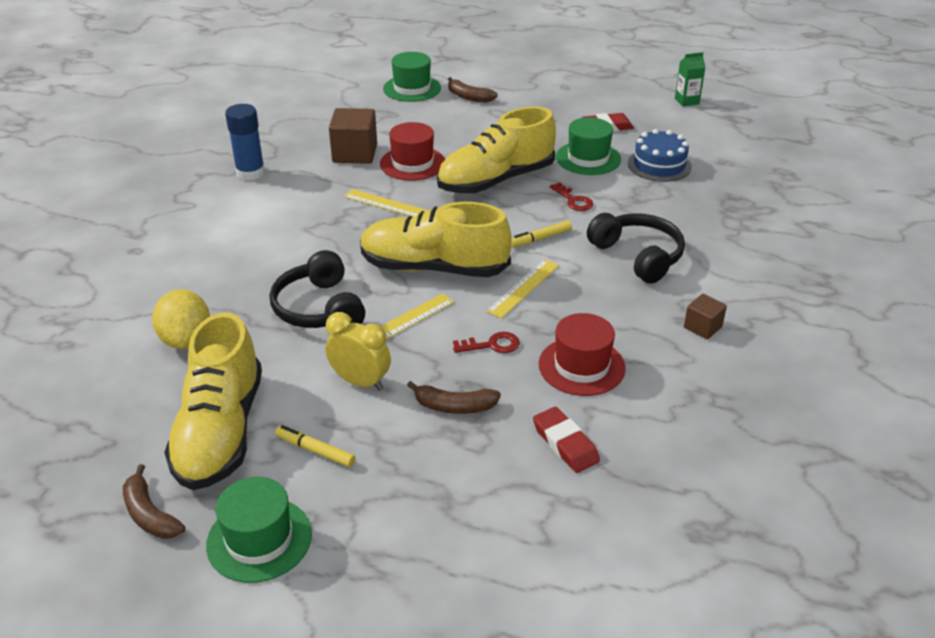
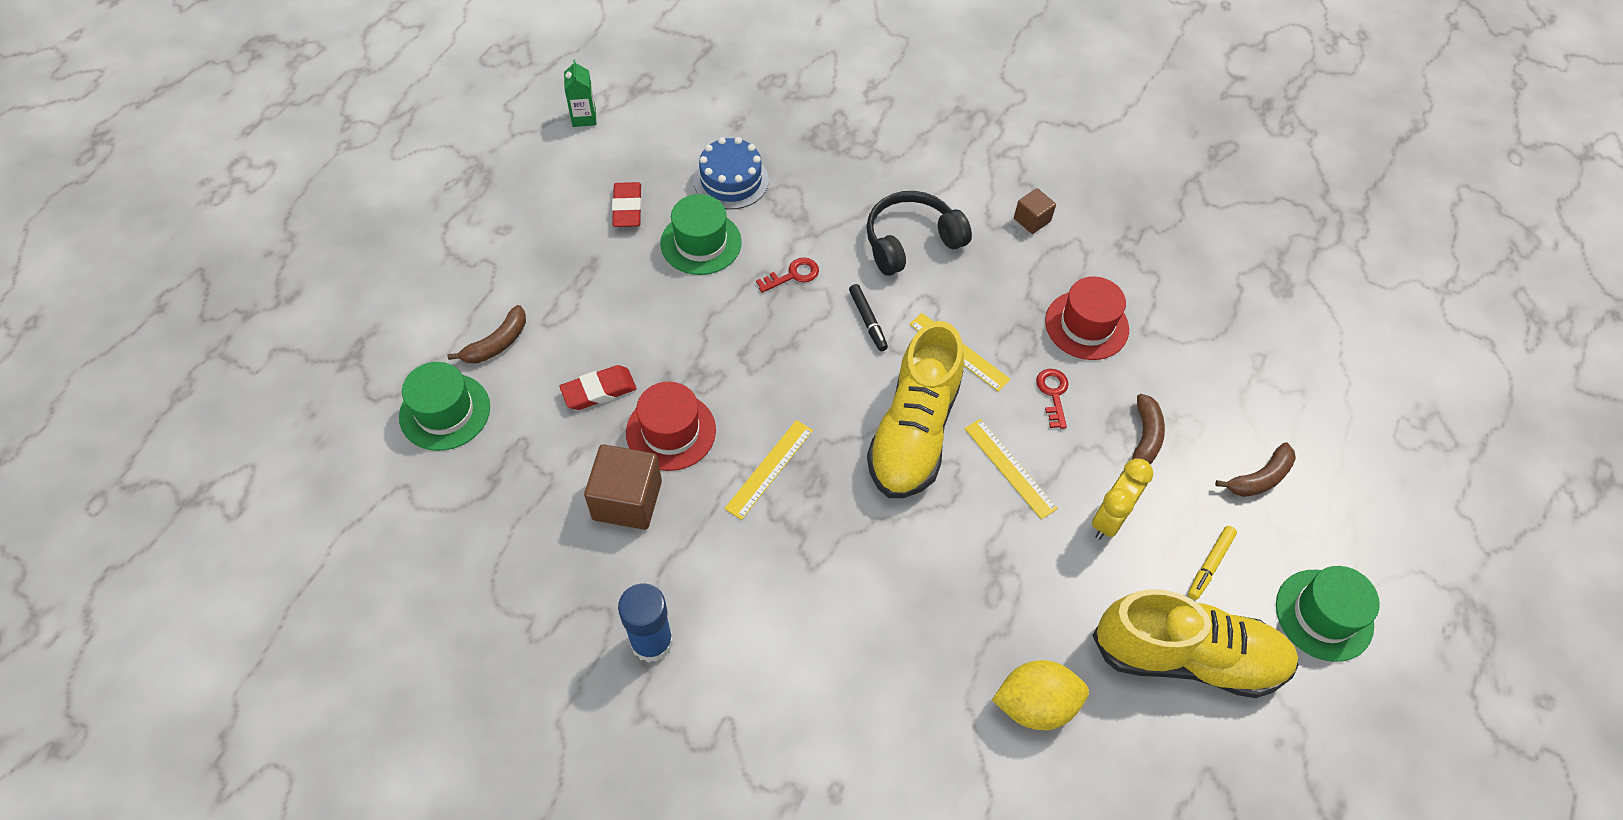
camera: 85 degrees left, 20 degrees up
(150, 514) = (1304, 718): brown banana -> brown banana (1259, 478)
(319, 308) = (983, 556): black headphones -> none
(496, 180) = (733, 344): yellow shoe -> none
(540, 238) = (868, 320): yellow marker -> black marker
(565, 443) = (1190, 358): red eraser -> red eraser (599, 391)

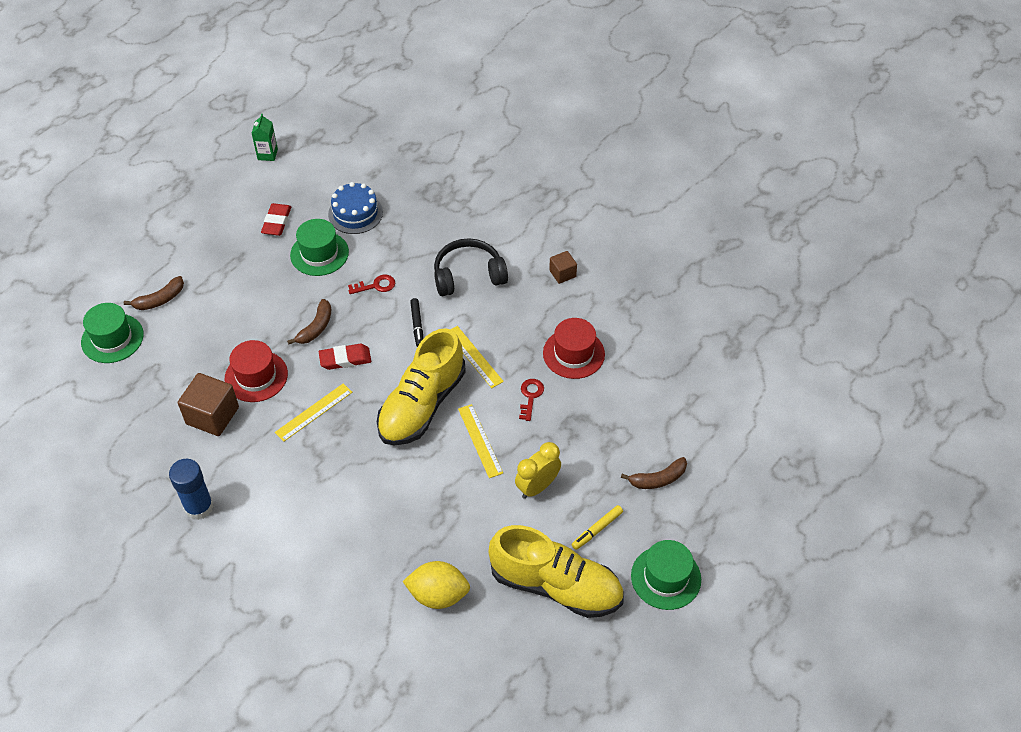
camera: 15 degrees right, 5 degrees down
(599, 391) = (217, 342): red eraser -> red eraser (345, 359)
(1144, 438) = (584, 437): brown banana -> brown banana (316, 327)

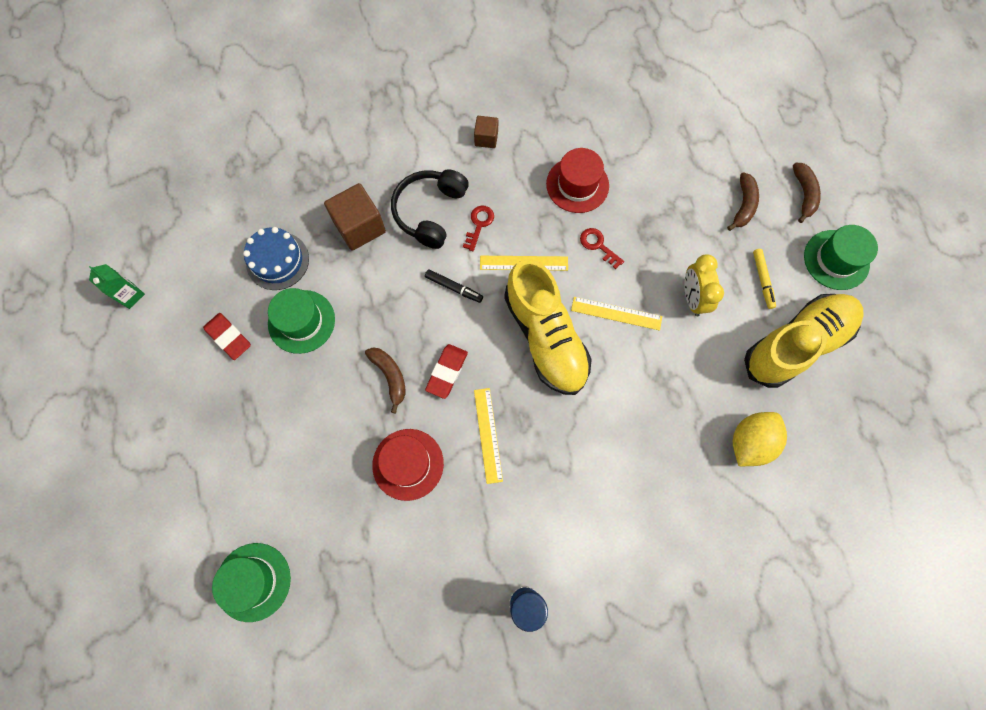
camera: 55 degrees left, 20 degrees up
(160, 299) = (239, 506): brown banana -> brown banana (803, 194)
(212, 415) = (425, 531): brown cube -> brown cube (359, 227)
(375, 286) = (380, 295): red key -> red key (479, 225)

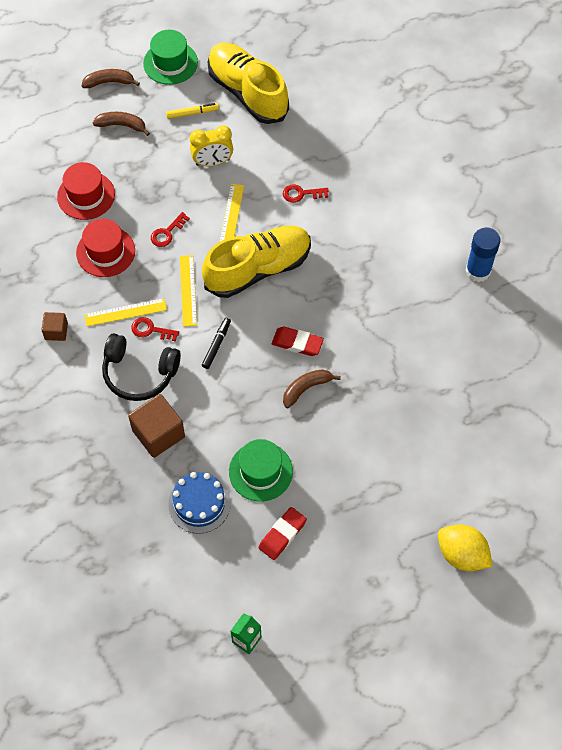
camera: 95 degrees left, 10 degrees down
(253, 581) = (497, 473): green hat -> none
(408, 464) = (382, 365): red hat -> red hat (86, 195)
(488, 435) = (349, 307): yellow ruler -> yellow ruler (125, 312)
(646, 395) = (301, 194): none -> red key
(750, 442) = (332, 124): yellow lemon -> yellow lemon (462, 554)

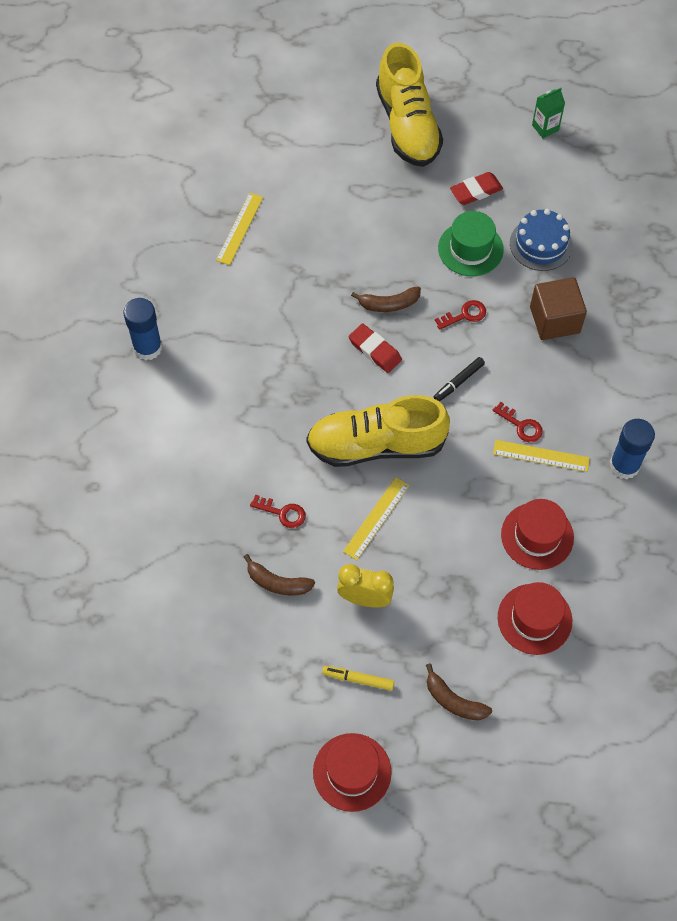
camera: 155 degrees left, 0 degrees up
(56, 331) = (624, 465): brown cube -> blue glue stick
(109, 82) = (444, 776): brown banana -> brown banana (277, 582)
(139, 373) = (551, 385): black headphones -> none
(167, 233) = (457, 529): red key -> red key (464, 315)
(170, 63) = (352, 772): green hat -> red hat
(188, 290) = (463, 452): yellow ruler -> yellow ruler (240, 228)
(247, 92) = (275, 680): yellow shoe -> yellow shoe (407, 125)
(462, 554) = (327, 118): yellow lemon -> none

